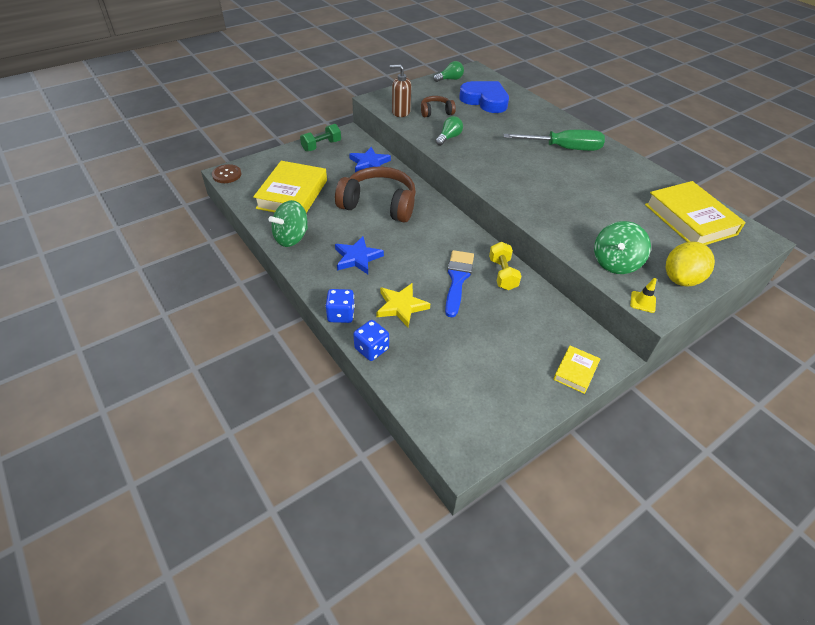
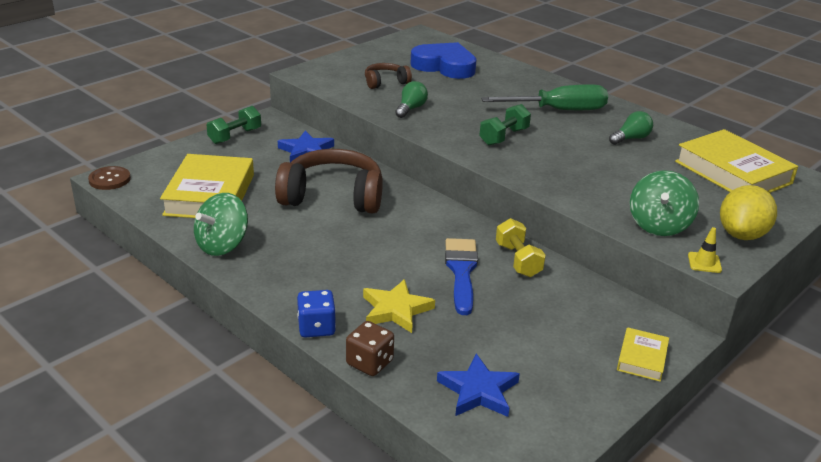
camera: 10 degrees left, 15 degrees down
(357, 258) = (320, 260): blue star -> blue star (478, 391)
(371, 349) = (369, 363): blue dice -> brown dice
(400, 112) = (339, 85): brown soap dispenser -> none
(450, 79) = (393, 46): green light bulb -> green light bulb (631, 138)
(514, 169) = (504, 137): none -> green dumbbell

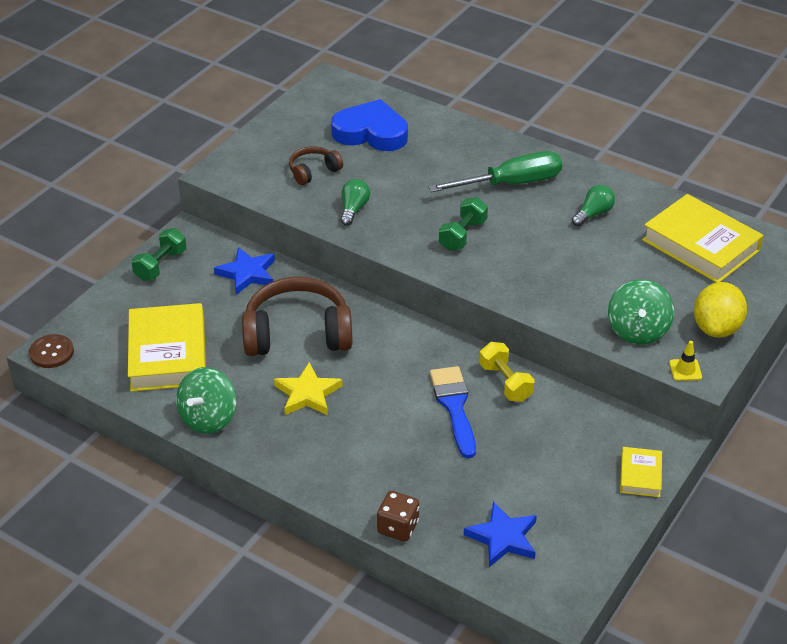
camera: 10 degrees left, 10 degrees up
(316, 327) = (336, 498): blue dice -> none
(396, 310) = (404, 464): yellow star -> yellow star (307, 394)

